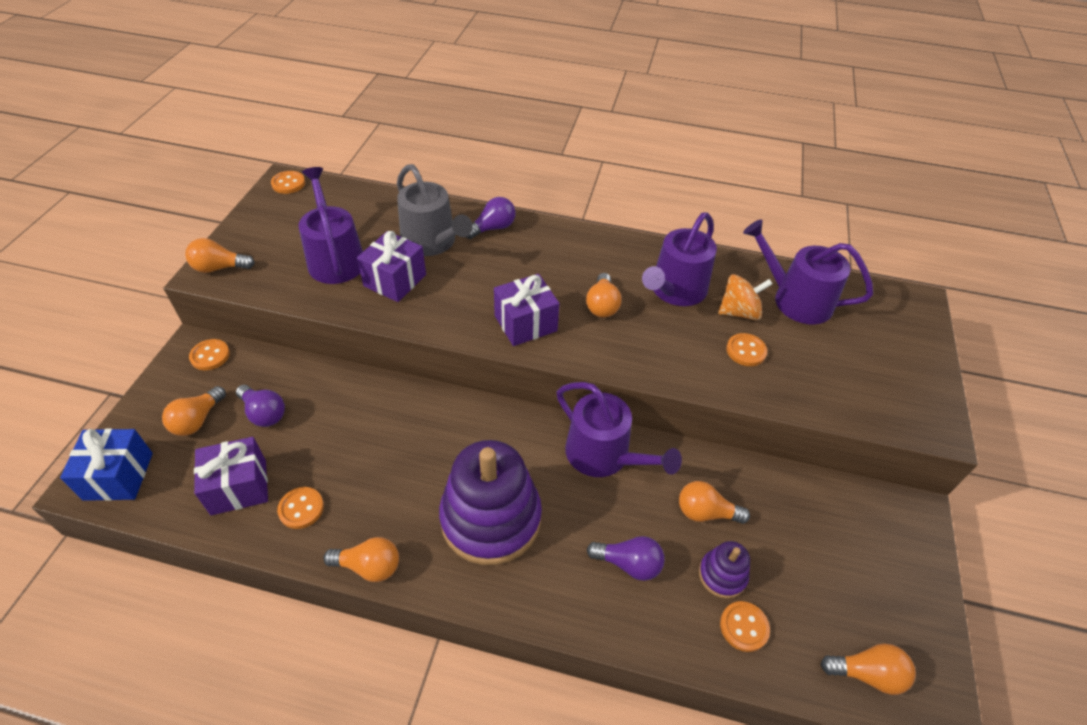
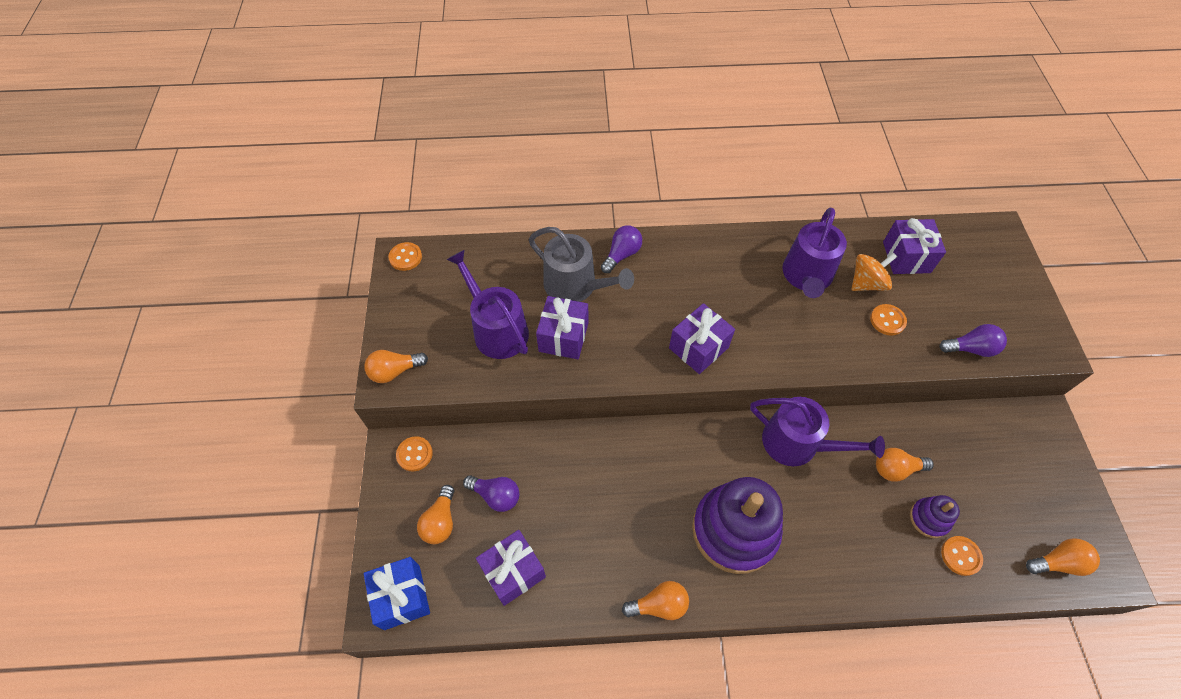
camera: 15 degrees left, 10 degrees up
(301, 508) = (577, 573): orange button -> none
(602, 305) = (753, 310): orange light bulb -> none
(628, 563) = (857, 533): purple light bulb -> purple light bulb (970, 348)
(795, 300) = (906, 257): purple watering can -> purple gift

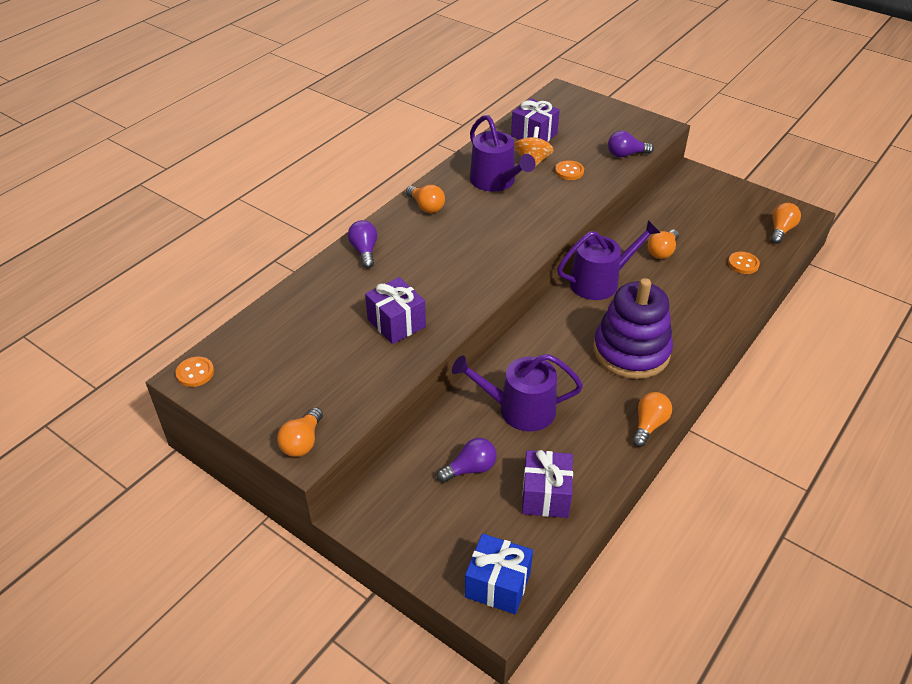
camera: 50 degrees left, 15 degrees down
(414, 454) = (375, 502): orange button -> none
(440, 521) = (456, 519): orange light bulb -> orange light bulb (426, 206)
(497, 329) = (342, 356): purple watering can -> purple watering can (519, 409)
(575, 286) = (359, 290): grey watering can -> none
(698, 348) = (490, 262): purple gift -> none
(929, 518) = (708, 260): purple stacking toy -> none
(970, 348) = (626, 154): purple light bulb -> purple light bulb turned 135 degrees counterclockwise

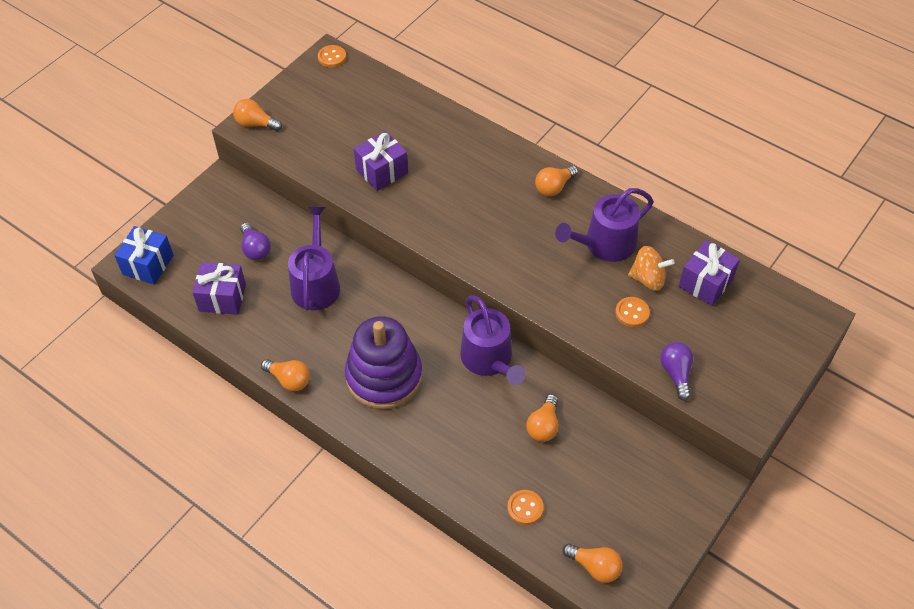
camera: 90 degrees right, 10 degrees up
(364, 251) = (481, 144): purple light bulb -> none
(662, 251) = (543, 426): orange light bulb -> orange light bulb turned 105 degrees counterclockwise

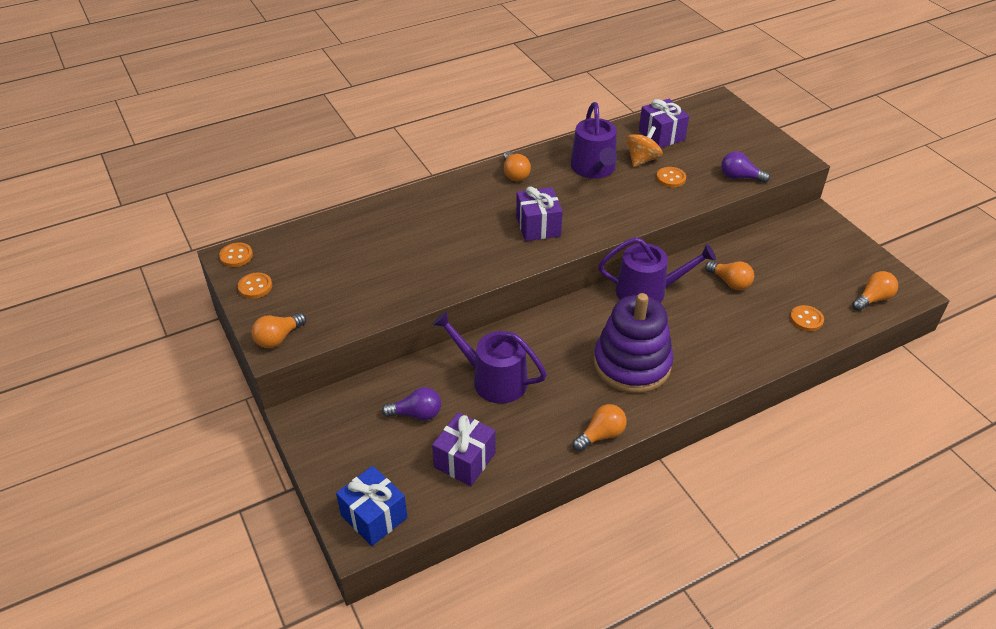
camera: 65 degrees left, 10 degrees down
(303, 85) = (255, 287): none -> orange button
(382, 171) = (418, 267): purple gift -> purple gift (538, 226)

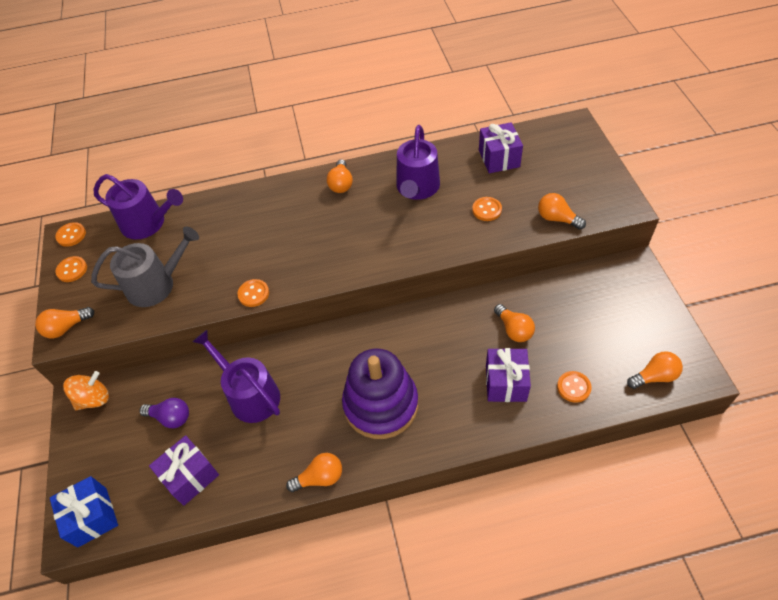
camera: 20 degrees right, 10 degrees up
(361, 286) = (156, 285): none -> grey watering can
(472, 278) = (253, 294): none -> orange button
(538, 226) = (337, 246): purple gift -> purple gift (505, 383)
(642, 160) = (467, 184): orange spinning top -> orange spinning top (94, 399)
(647, 291) = (429, 325): purple watering can -> purple watering can (148, 223)
(740, 177) = (557, 219): purple light bulb -> orange light bulb

